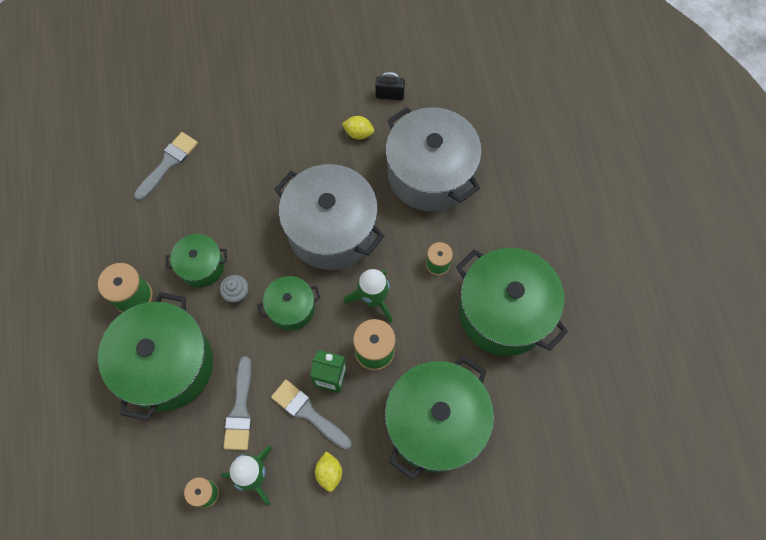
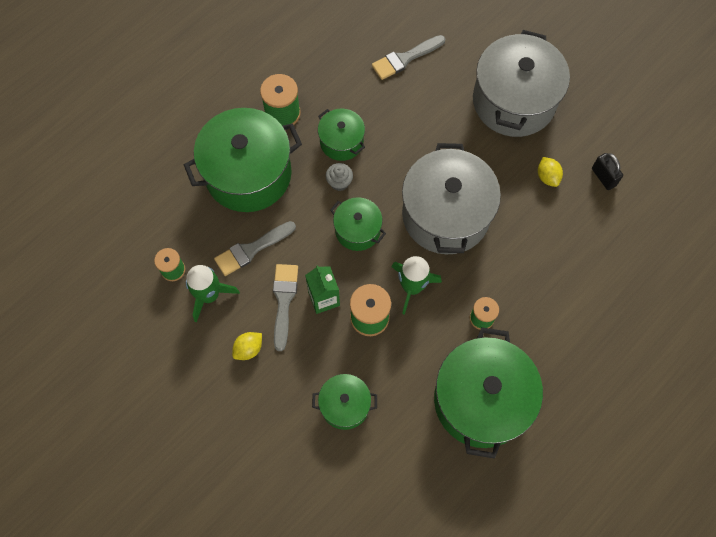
camera: 55 degrees right, 0 degrees up
(168, 163) = (405, 58): grey brush -> grey brush turned 150 degrees clockwise
(430, 174) = (558, 258): grey pot -> grey pot (514, 101)
(435, 423) = (345, 405): green pot -> green pot, size x0.51

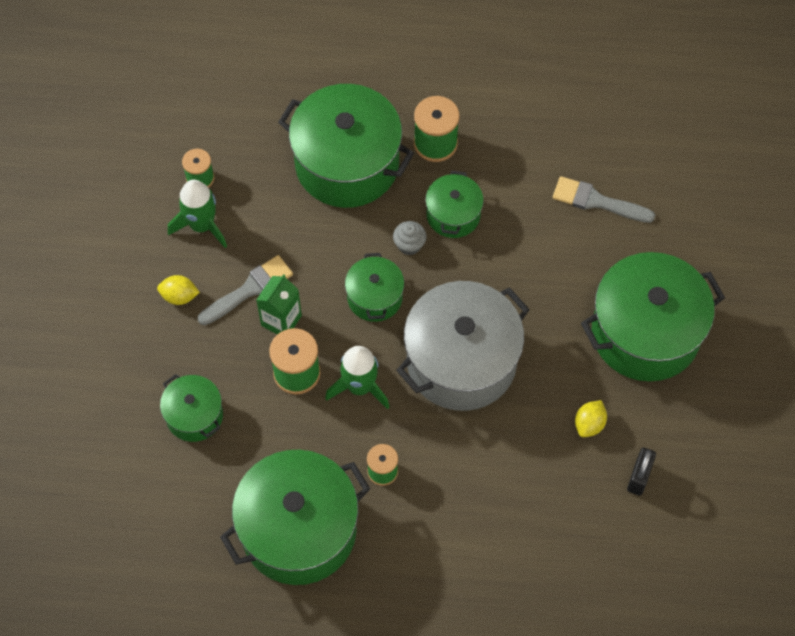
camera: 50 degrees right, 5 degrees down
(251, 249) = (275, 225): grey brush -> none
(514, 101) = (645, 333): grey pot -> green pot

